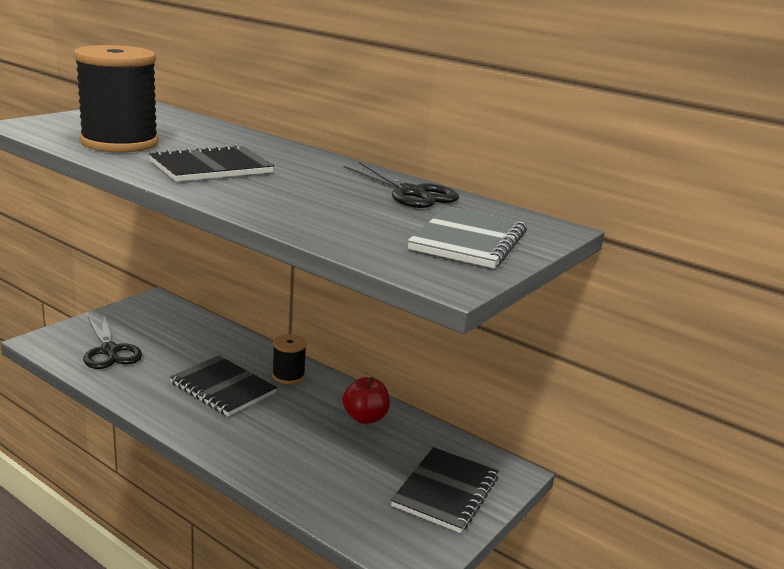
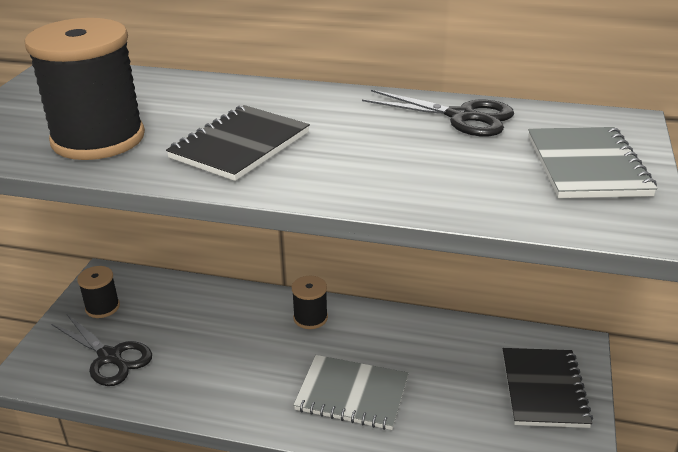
camera: 20 degrees left, 10 degrees up
(134, 319) = (102, 307): none -> black spool
(223, 388) = (261, 357): black notebook -> none
(271, 436) = (352, 394): none -> grey notebook
(365, 418) = (416, 338): red apple -> none

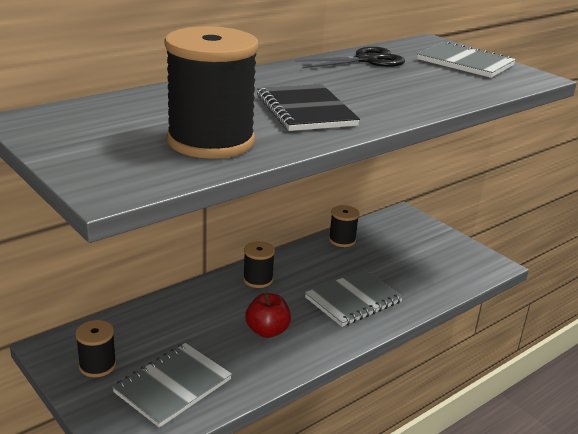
camera: 55 degrees left, 5 degrees down
(110, 357) = (173, 386): black scissors -> grey notebook
(237, 366) = (267, 331): none -> red apple
(452, 331) = (342, 240): none -> black spool
(544, 389) = (424, 240): black notebook -> none

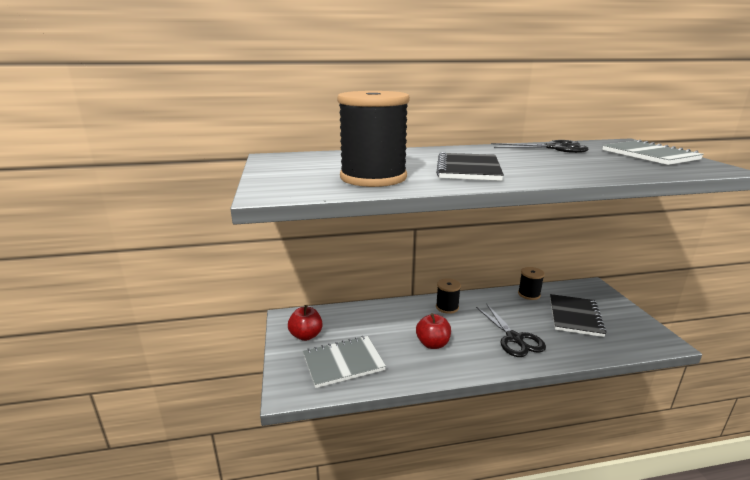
camera: 30 degrees right, 5 degrees down
(97, 365) = (306, 335): black spool -> red apple
(353, 300) = (514, 339): grey notebook -> black scissors
(402, 257) = (575, 316): none -> black notebook

